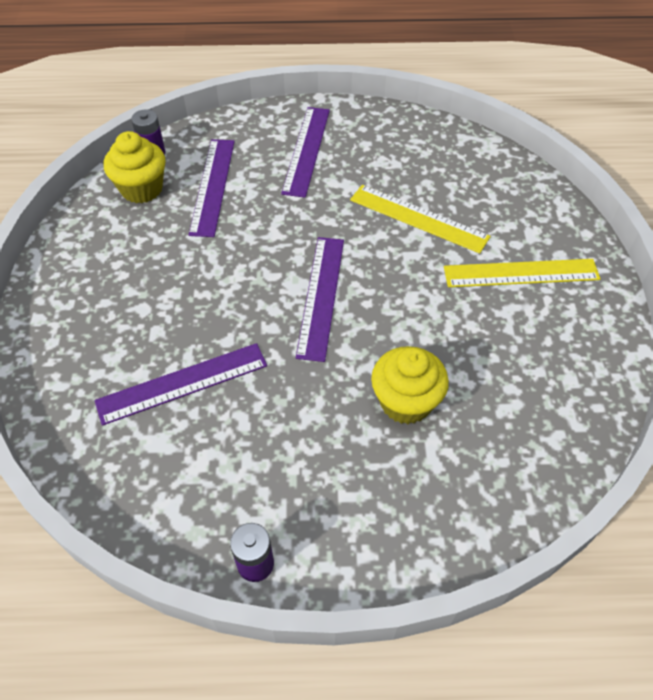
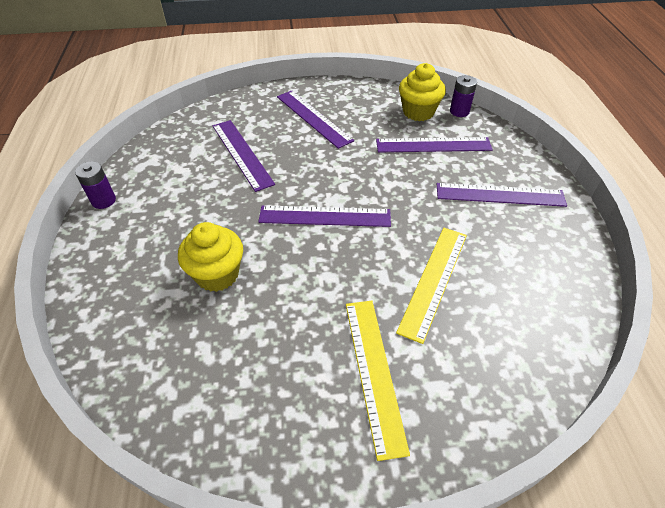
camera: 85 degrees right, 5 degrees down
(120, 297) = (313, 118): none -> purple ruler

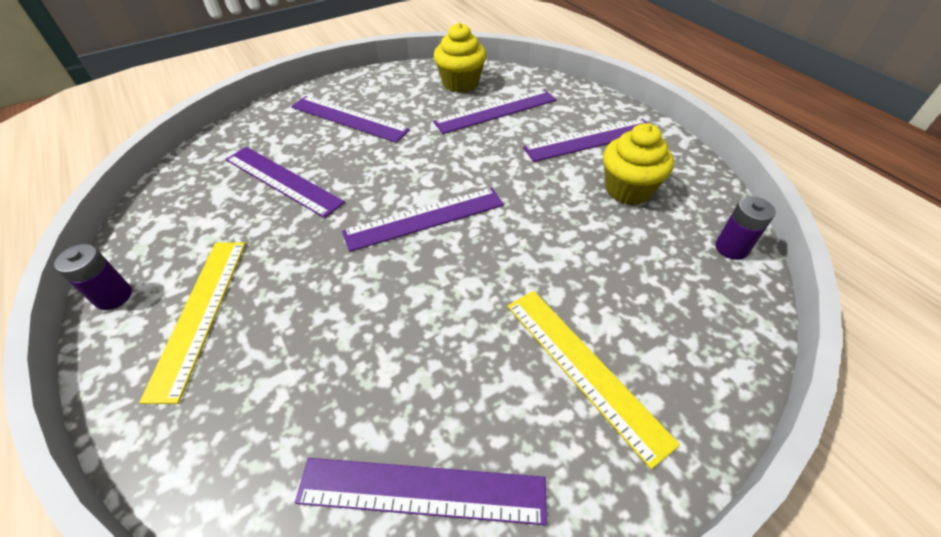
camera: 25 degrees left, 0 degrees up
(217, 274) = (331, 332): yellow cupcake -> yellow cupcake (628, 190)
(218, 400) = (422, 490): none -> purple ruler
(434, 281) = (582, 245): yellow ruler -> yellow ruler (199, 313)
(459, 111) = (501, 73): purple battery -> purple battery (731, 248)

